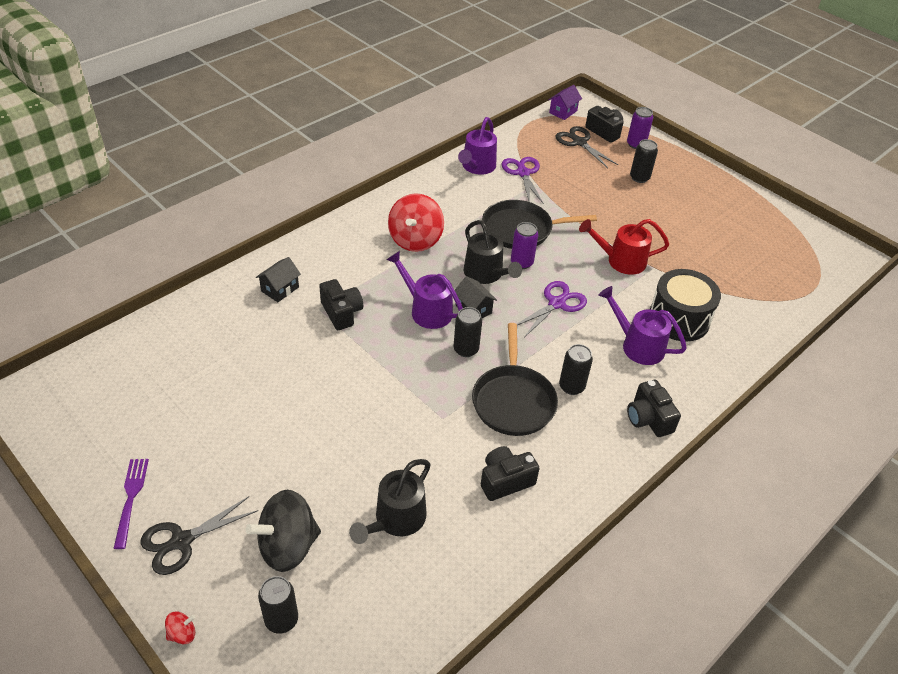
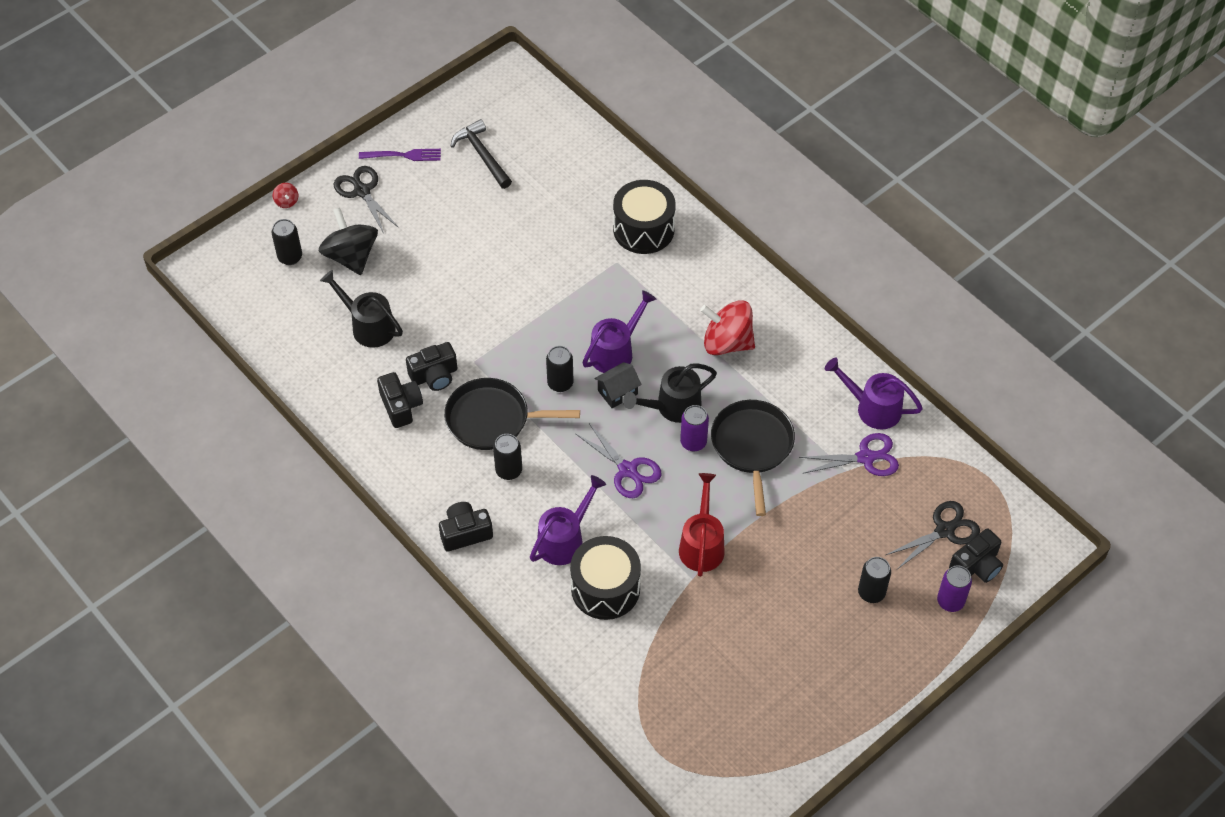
camera: 95 degrees right, 10 degrees up
(151, 419) = (482, 155): none -> black hammer
(280, 289) = (643, 229): black house -> black drum
(341, 313) = (611, 280): black camera -> black camera (434, 375)
(563, 112) = (1019, 519): purple house -> none

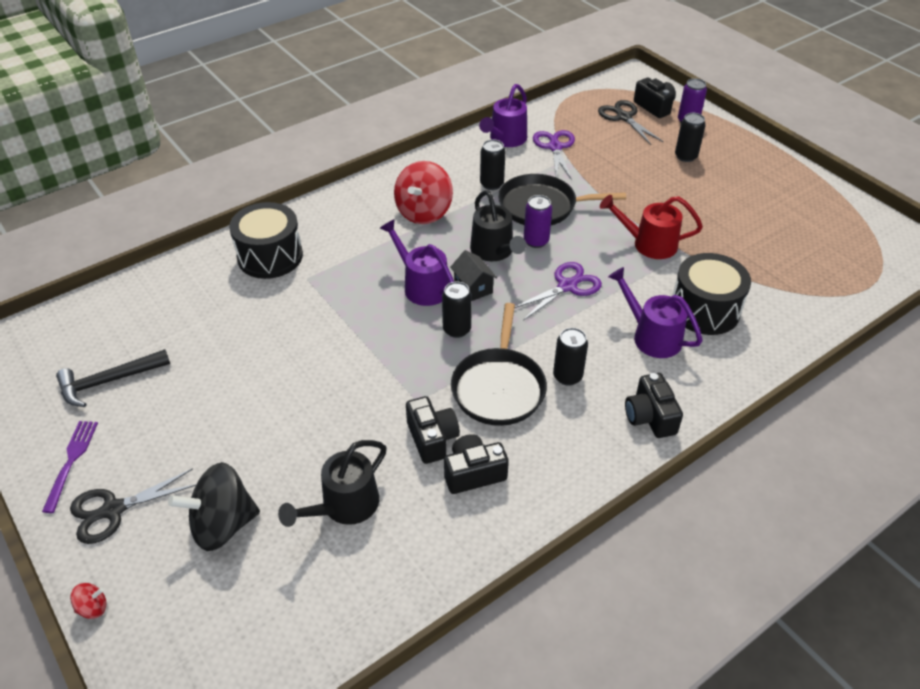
camera: 85 degrees left, 10 degrees down
(290, 257) = (200, 602): black can -> black can (491, 184)

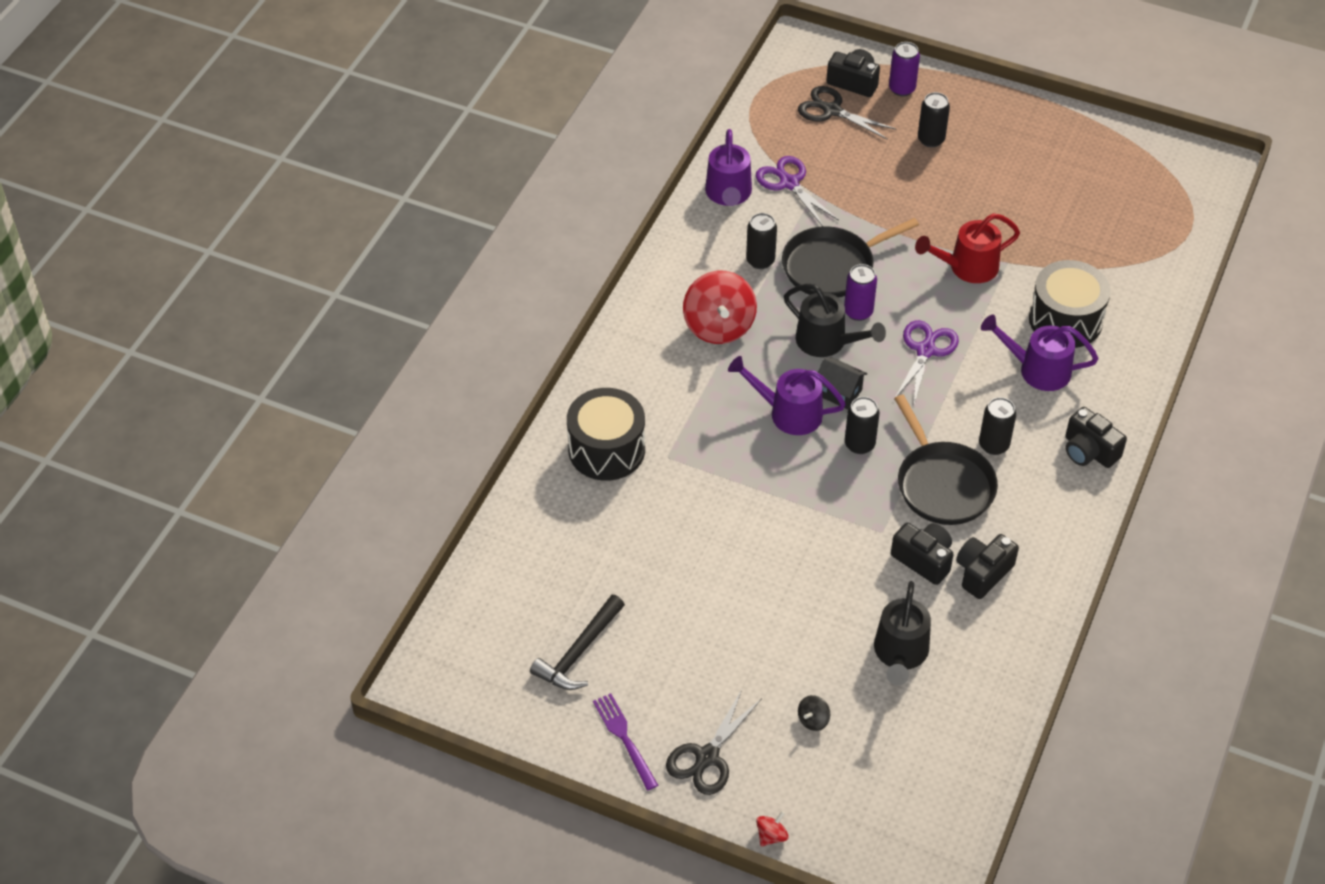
camera: 30 degrees left, 5 degrees up
(223, 524) = (813, 720): black spinning top -> black spinning top, size x0.42

